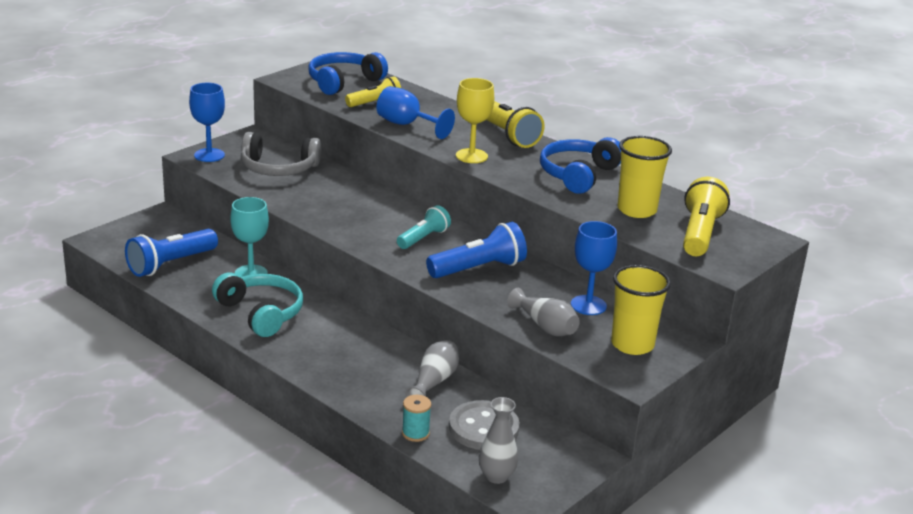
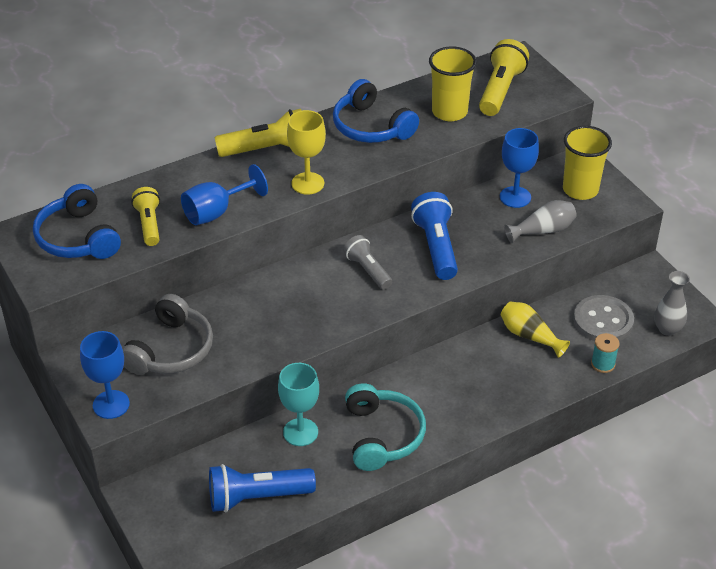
camera: 70 degrees left, 15 degrees up
(171, 264) = (257, 497): blue flashlight -> blue flashlight turned 105 degrees clockwise
(261, 313) = (382, 436): turquoise headphones -> turquoise headphones turned 105 degrees clockwise
(423, 238) = (368, 270): turquoise flashlight -> grey flashlight
(434, 381) = (529, 336): grey vase -> yellow vase
(700, 233) = (500, 90): yellow flashlight -> yellow flashlight turned 75 degrees clockwise

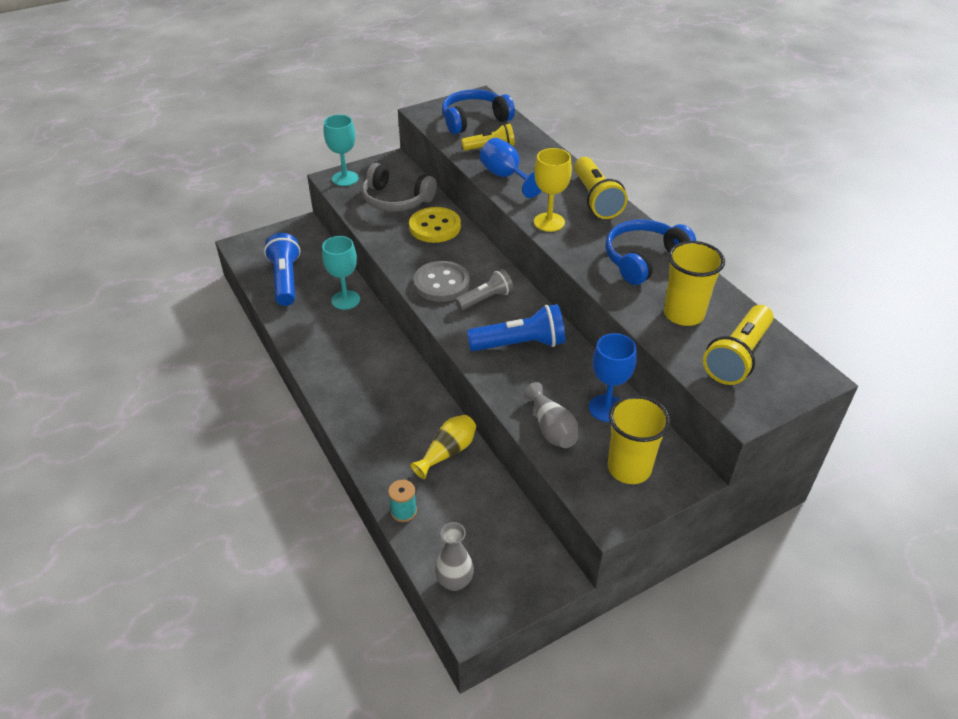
camera: 90 degrees right, 0 degrees up
(111, 404) = (345, 178): blue goblet -> turquoise goblet
(233, 312) = (435, 227): none -> yellow button
(382, 436) = (333, 345): turquoise headphones -> none
(500, 90) = (737, 356): yellow flashlight -> yellow flashlight turned 105 degrees clockwise
(603, 321) = (468, 518): grey button -> grey button (441, 283)

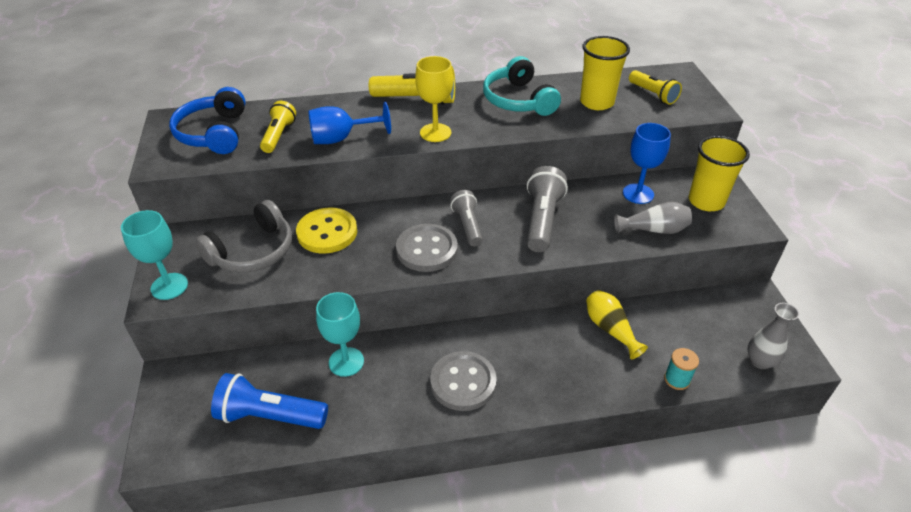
camera: 70 degrees left, 0 degrees up
(348, 368) = (463, 382): none -> grey button
(520, 344) = (542, 220): blue flashlight -> grey flashlight
(644, 259) = (518, 100): blue headphones -> turquoise headphones
(737, 356) = (653, 94): yellow flashlight -> yellow flashlight, size x0.65

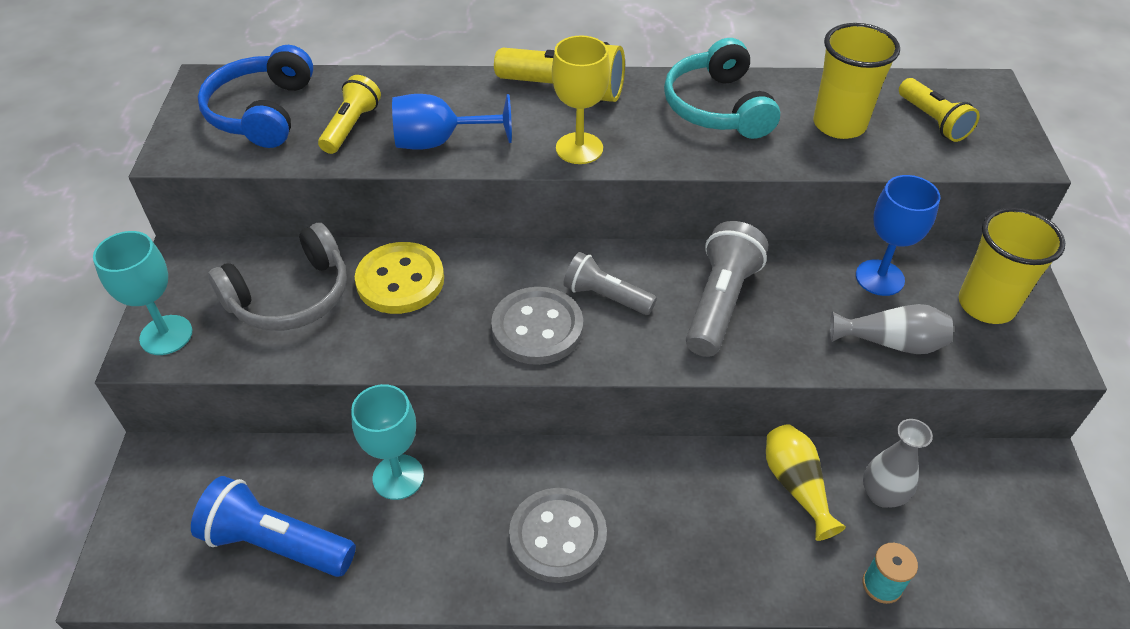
camera: 10 degrees right, 5 degrees up
(467, 225) = (606, 296): grey flashlight -> grey flashlight turned 60 degrees counterclockwise
(760, 361) = (1021, 576): grey vase -> grey vase (882, 495)

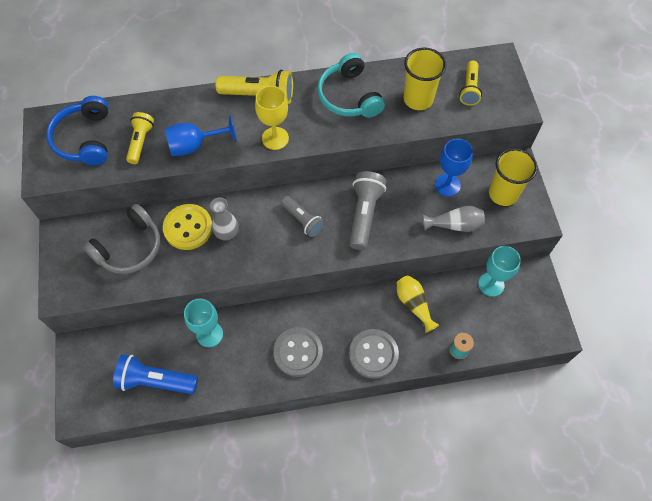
camera: 10 degrees left, 15 degrees up
(166, 335) = (67, 283): turquoise goblet -> turquoise goblet (491, 284)
(537, 328) = (269, 246): grey button -> grey button (373, 354)
(606, 296) = (303, 220): grey flashlight -> grey flashlight turned 150 degrees counterclockwise
(882, 495) = (456, 302): grey vase -> grey vase (227, 233)
(932, 121) = (469, 89): yellow flashlight -> yellow flashlight turned 45 degrees clockwise

